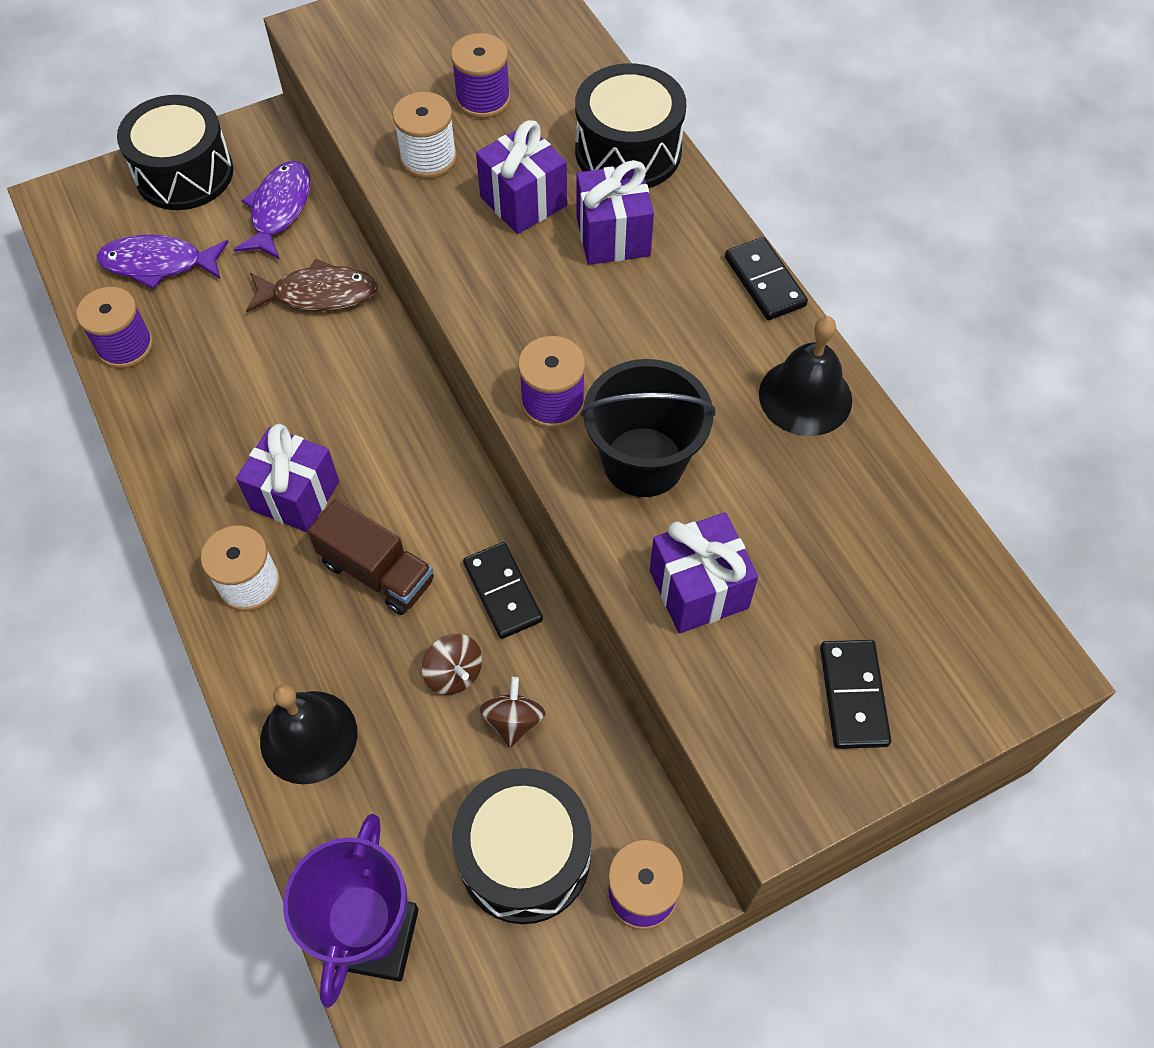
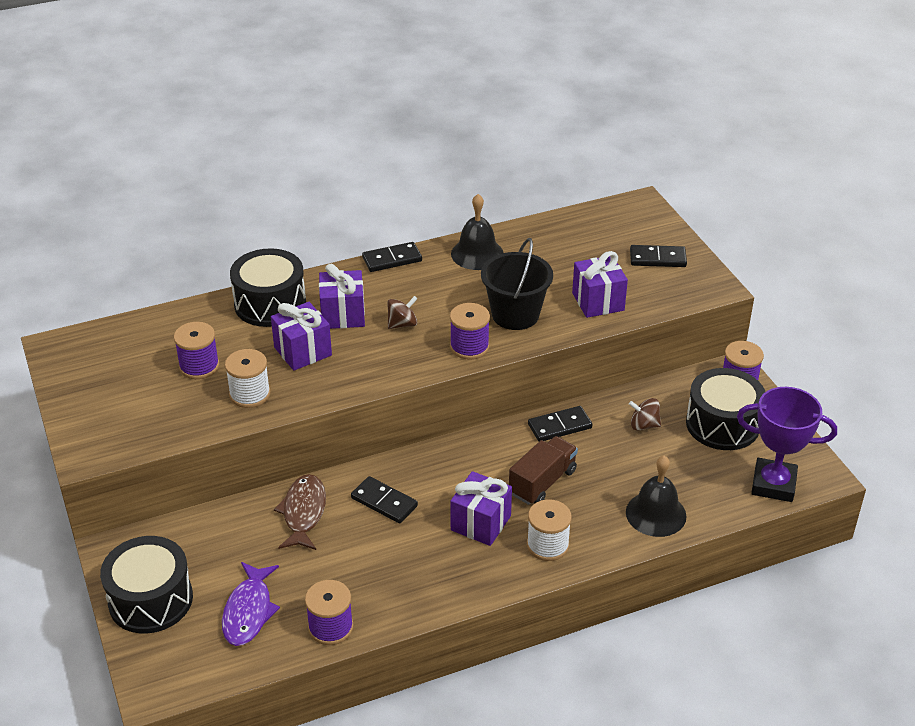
camera: 85 degrees left, 20 degrees down
(279, 210) = (210, 537): purple fish -> none
(337, 378) = (384, 502): none -> black domino
(454, 673) = (614, 449): brown spinning top -> brown spinning top (402, 324)

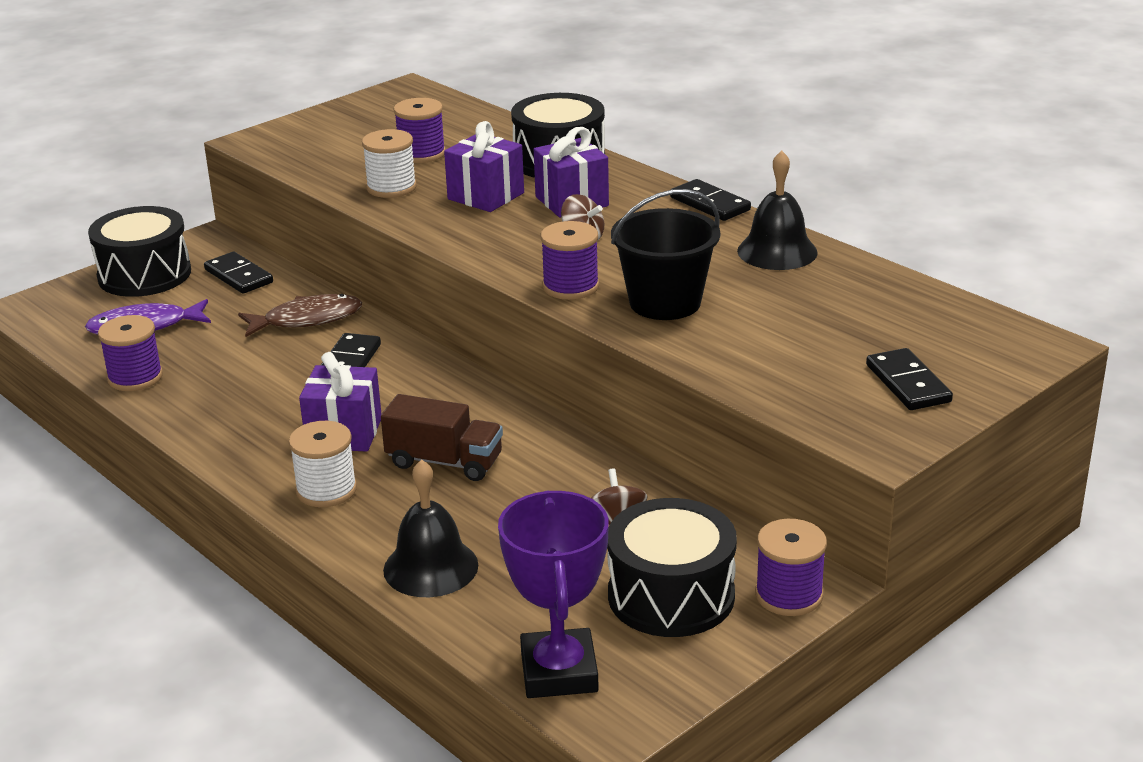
camera: 70 degrees right, 10 degrees down
(560, 426) = (566, 452): black domino -> black domino (238, 276)
(598, 302) = (750, 355): purple gift -> none

